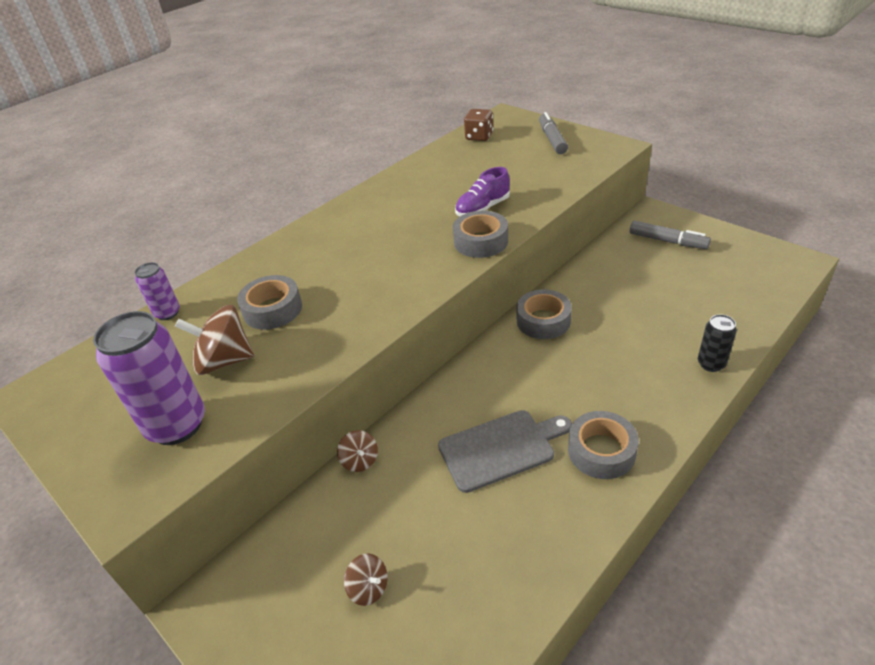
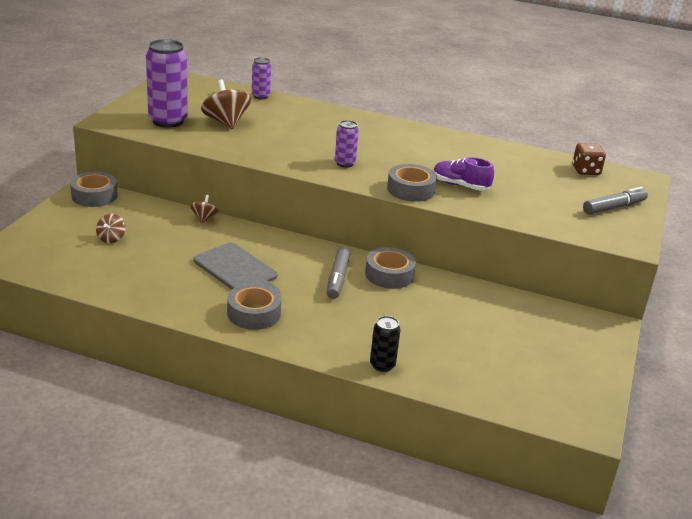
camera: 60 degrees right, 10 degrees down
(272, 309) = (282, 127): grey tape -> grey tape (94, 196)
(360, 460) = (204, 218): brown spinning top -> brown spinning top turned 150 degrees clockwise
(399, 276) = (345, 163): none -> purple can
(667, 241) = (561, 336): grey marker -> grey marker (337, 278)

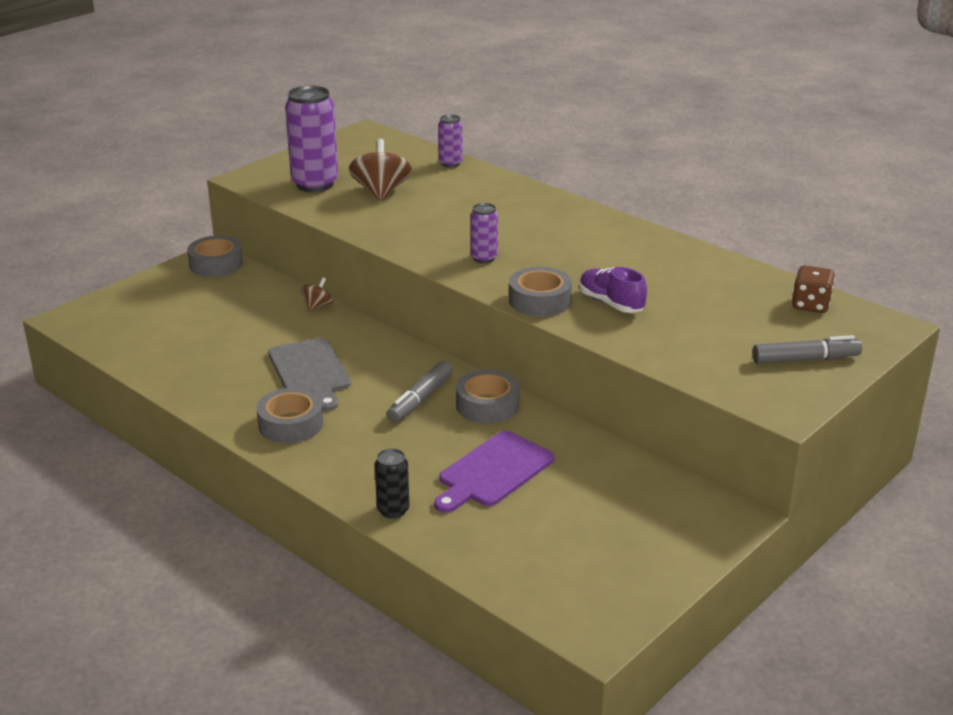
camera: 25 degrees right, 0 degrees up
(111, 238) = (199, 315): brown spinning top -> none
(431, 323) = (493, 472): none -> purple cutting board

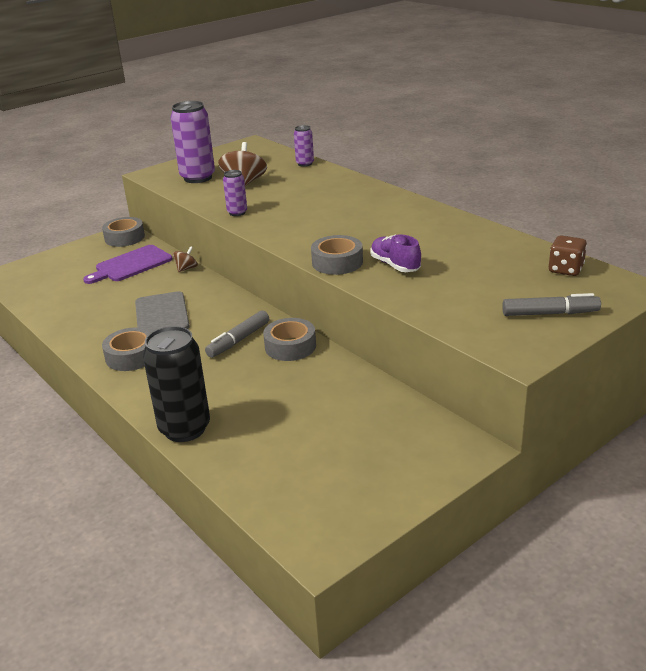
camera: 10 degrees right, 0 degrees up
(393, 510) = (185, 429): black can -> black can, size x1.93
(484, 258) = (304, 230): purple can -> purple can (237, 213)
(493, 472) = (277, 400): purple cutting board -> purple cutting board (131, 265)

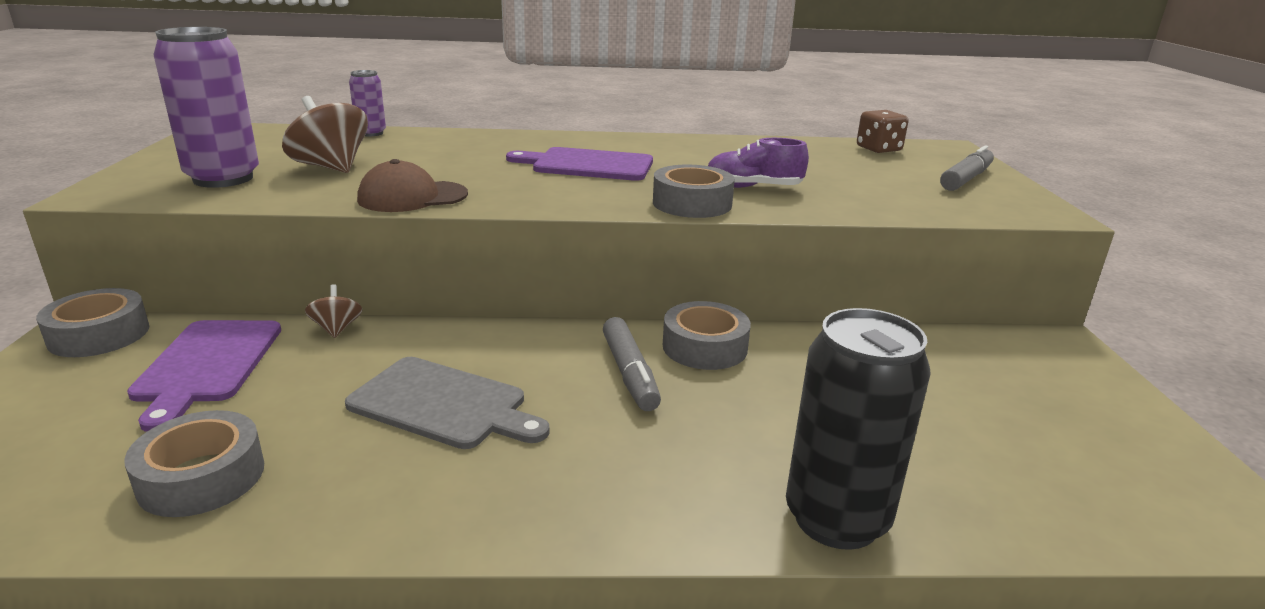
camera: 55 degrees left, 5 degrees down
(131, 356) = (522, 483): grey tape -> grey tape (202, 477)
(237, 213) = (412, 197): purple can -> brown cap
(352, 219) = (587, 165): none -> purple cutting board

